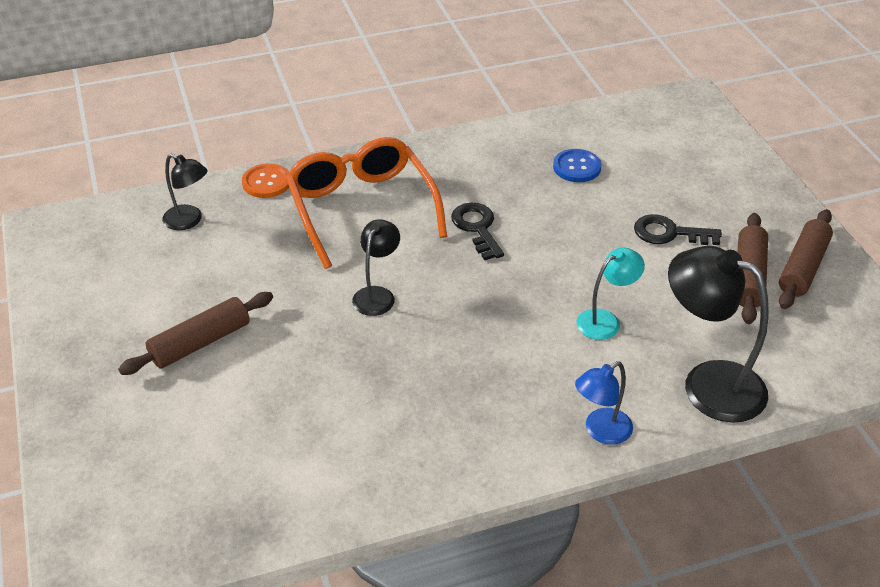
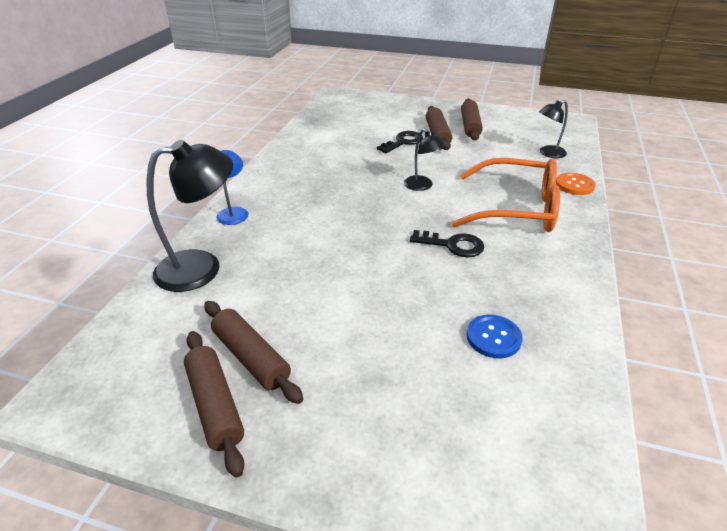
camera: 125 degrees right, 5 degrees down
(140, 320) = (470, 126): none -> brown rolling pin
(605, 320) = (303, 255): turquoise lamp -> none
(669, 233) = (350, 342): black key -> black key (403, 142)

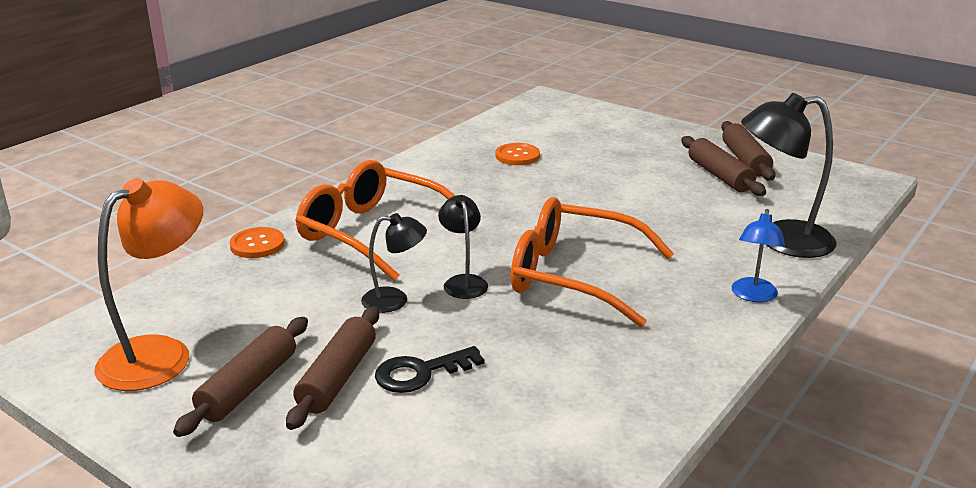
camera: 160 degrees left, 10 degrees down
(356, 203) = (574, 276): none -> orange glasses
(452, 245) = (490, 213): black key -> none
(493, 337) = (517, 156): blue button -> orange button
(525, 129) = (160, 354): none -> orange lamp
(548, 153) = (209, 296): black lamp -> black lamp (395, 300)

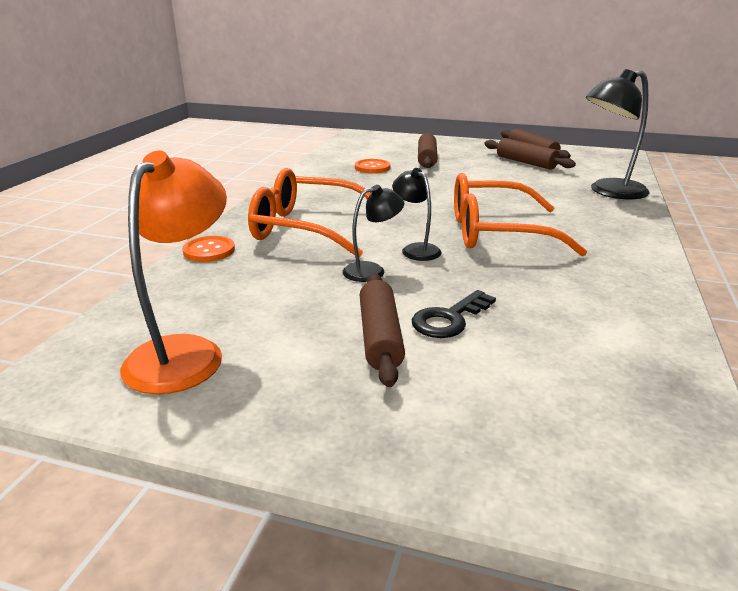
camera: 20 degrees left, 0 degrees up
(248, 386) = (301, 362): brown rolling pin -> brown rolling pin (426, 159)
(753, 296) = (632, 225): blue lamp -> none

